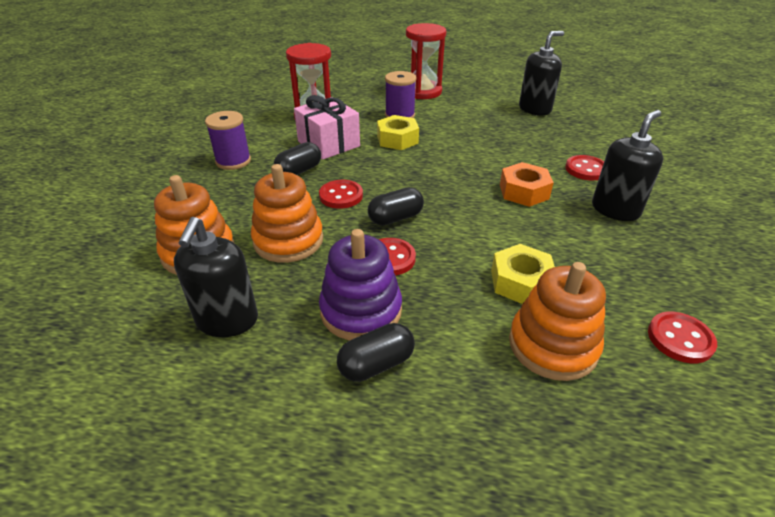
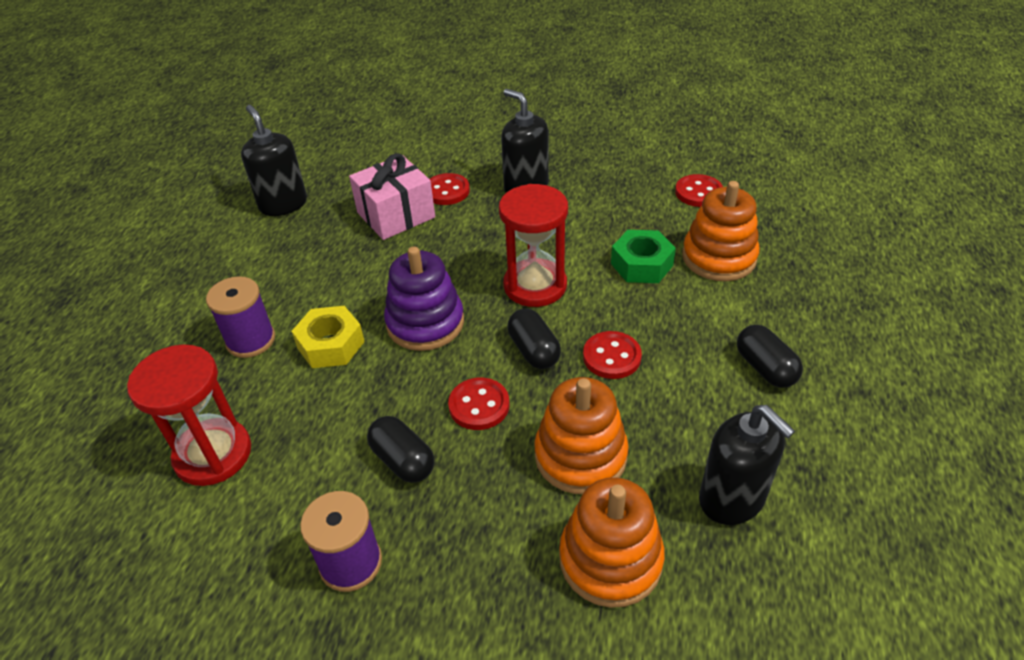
camera: 85 degrees left, 5 degrees up
(227, 320) = (732, 499): black soap dispenser -> black soap dispenser turned 45 degrees clockwise
(328, 144) = (322, 428): pink gift -> pink gift (396, 215)
(361, 311) = (697, 380): purple stacking toy -> purple stacking toy (425, 323)
(423, 92) = (171, 310): red hourglass -> red hourglass (535, 286)
(521, 282) = (641, 264): yellow nut -> green nut
(524, 192) = (487, 242): orange nut -> none

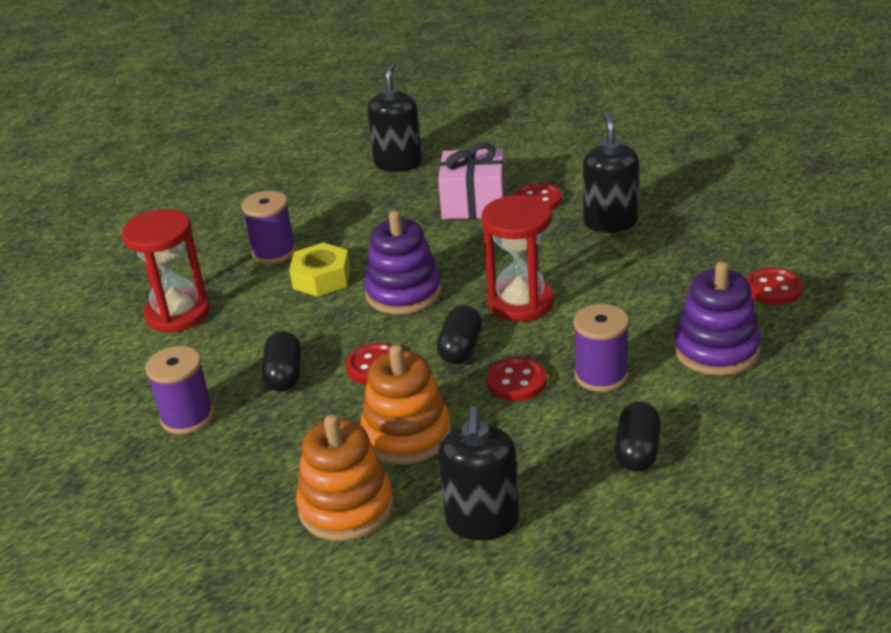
camera: 40 degrees right, 10 degrees down
(641, 264) = (634, 325): green nut -> none
(667, 318) = (601, 375): none -> purple spool
(719, 257) = (716, 350): orange stacking toy -> purple stacking toy

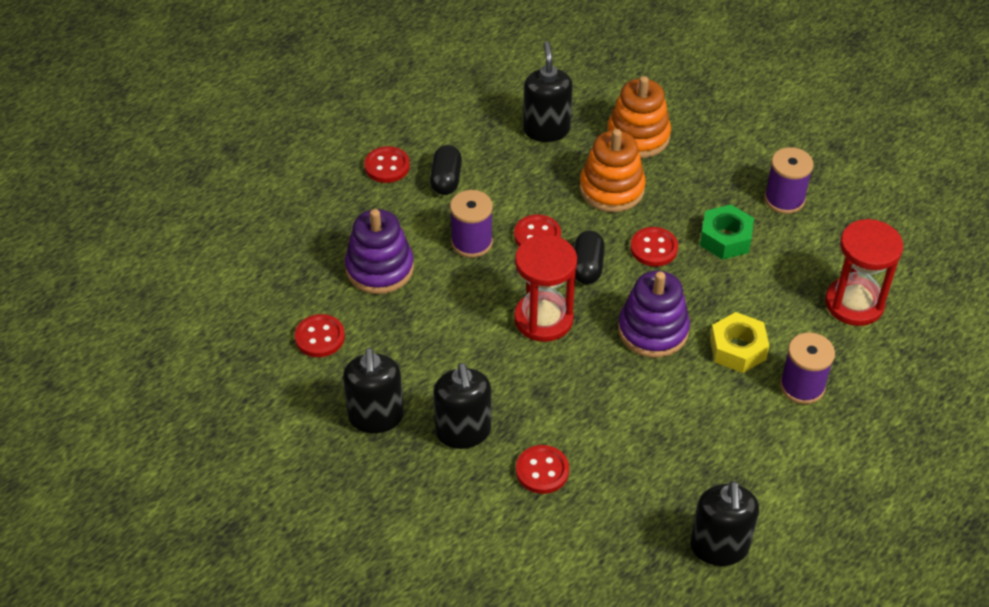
camera: 170 degrees right, 15 degrees up
(284, 375) = (725, 238): black capsule -> green nut
(474, 204) = (611, 465): pink gift -> none
(698, 231) = (376, 417): none -> black soap dispenser
(727, 472) = (387, 166): none -> red button

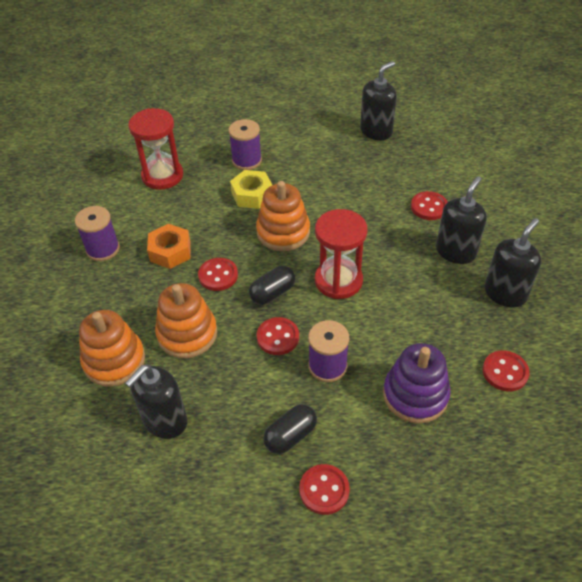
camera: 135 degrees left, 0 degrees up
(653, 330) = (283, 232): purple stacking toy -> orange stacking toy
(725, 238) = (170, 251): green nut -> orange nut

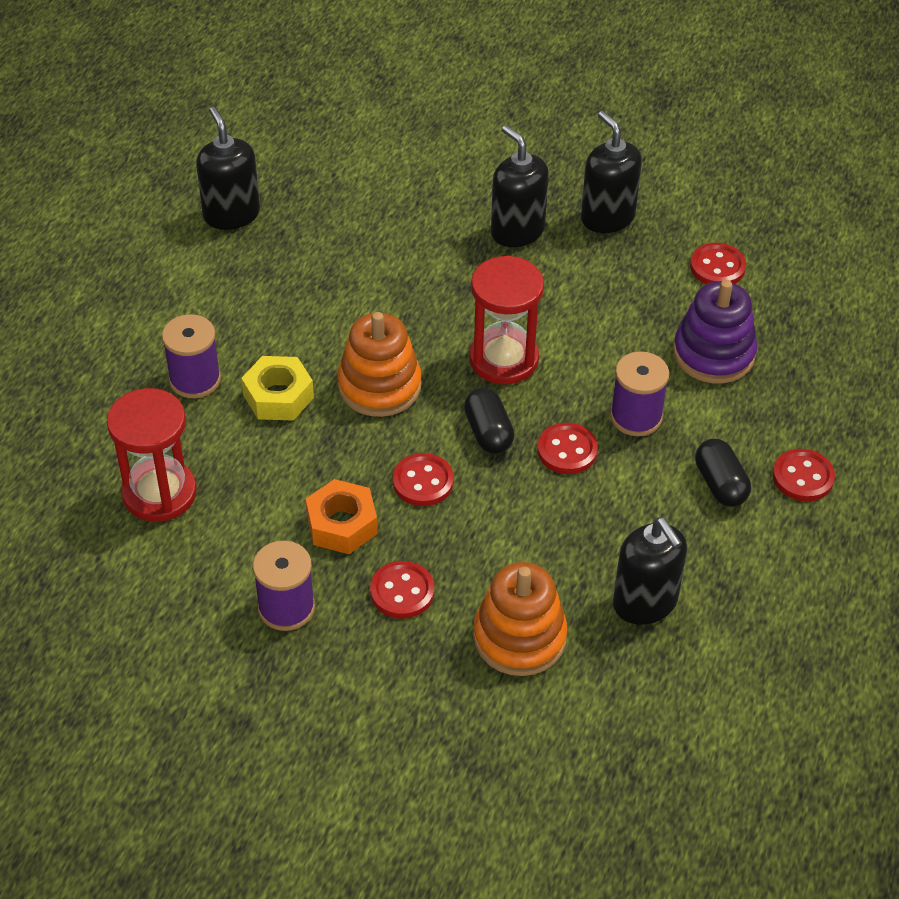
camera: 70 degrees left, 0 degrees up
(187, 334) = (513, 544): orange stacking toy -> none
(429, 207) = (423, 223): red button -> red button (402, 592)

